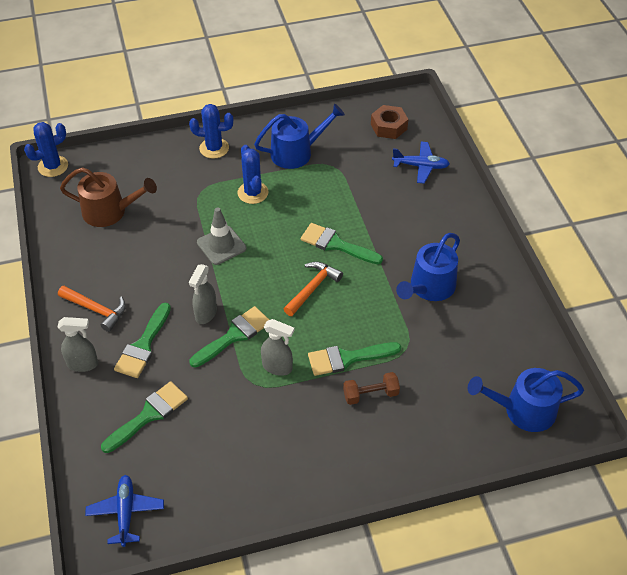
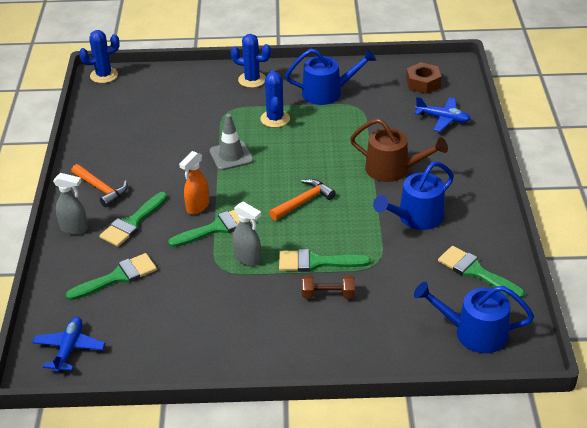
camera: 15 degrees right, 10 degrees down
(109, 211) = (140, 116): brown watering can -> brown watering can (392, 169)
(206, 314) = (197, 207): grey spray bottle -> orange spray bottle
(336, 244) = (338, 170): green brush -> green brush (475, 272)

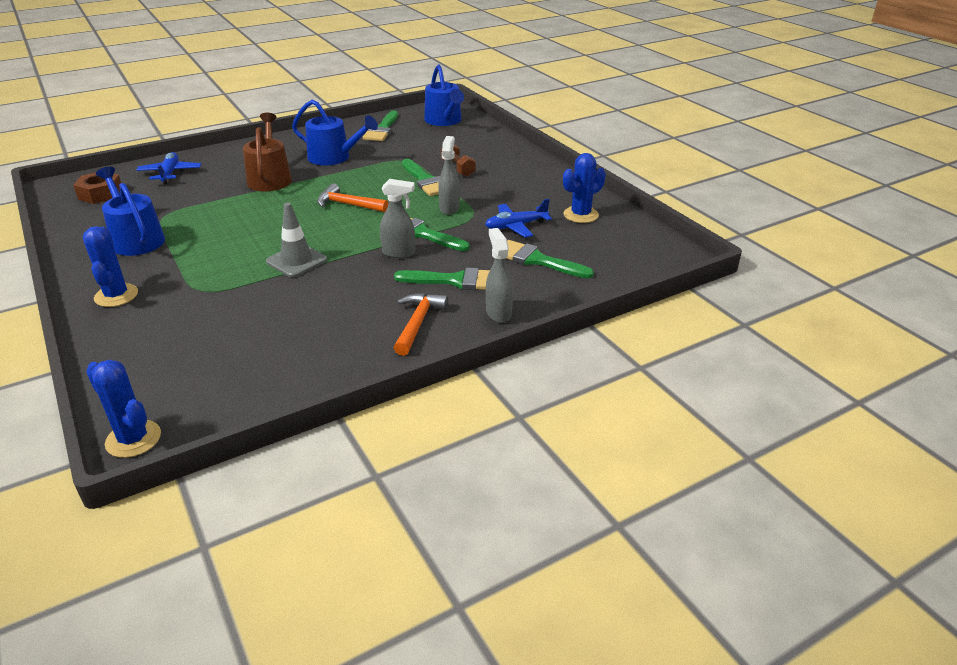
camera: 120 degrees left, 5 degrees down
(69, 349) = (642, 251): blue plane -> blue plane (516, 226)
(197, 207) = (399, 253): orange spray bottle -> grey spray bottle
(275, 119) = (207, 255): blue cactus -> blue cactus (580, 215)

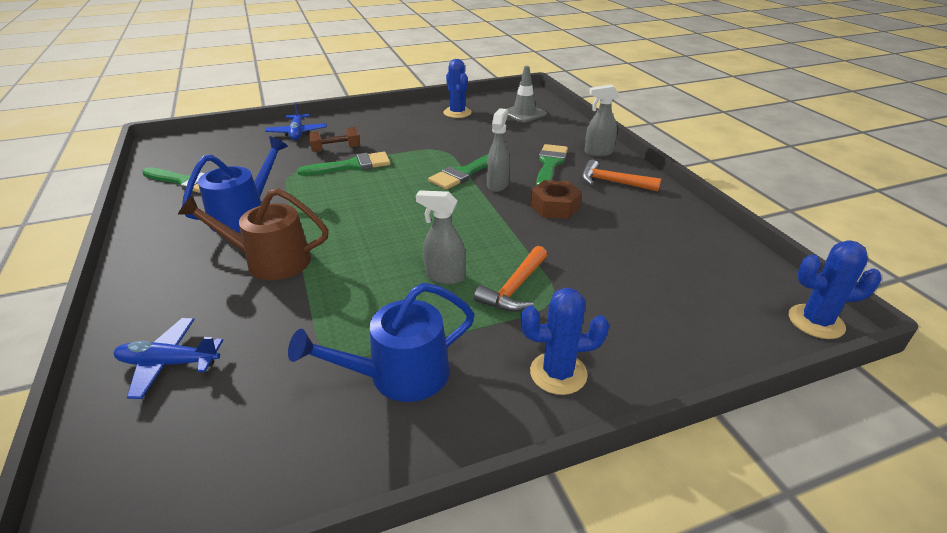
camera: 80 degrees left, 0 degrees up
(100, 194) = (190, 452): brown nut -> brown nut (554, 207)
(133, 439) = (816, 322): blue cactus -> blue cactus turned 45 degrees clockwise
(296, 261) = (498, 238): grey traffic cone -> grey traffic cone (524, 113)
(348, 204) = (382, 208): orange hammer -> orange hammer (515, 288)
(444, 121) = (203, 147): blue watering can -> none
(449, 208) = (419, 158): grey spray bottle -> grey spray bottle (444, 276)
(516, 226) = (466, 135): blue plane -> blue plane (297, 133)
(537, 260) = (524, 133): green brush -> none

